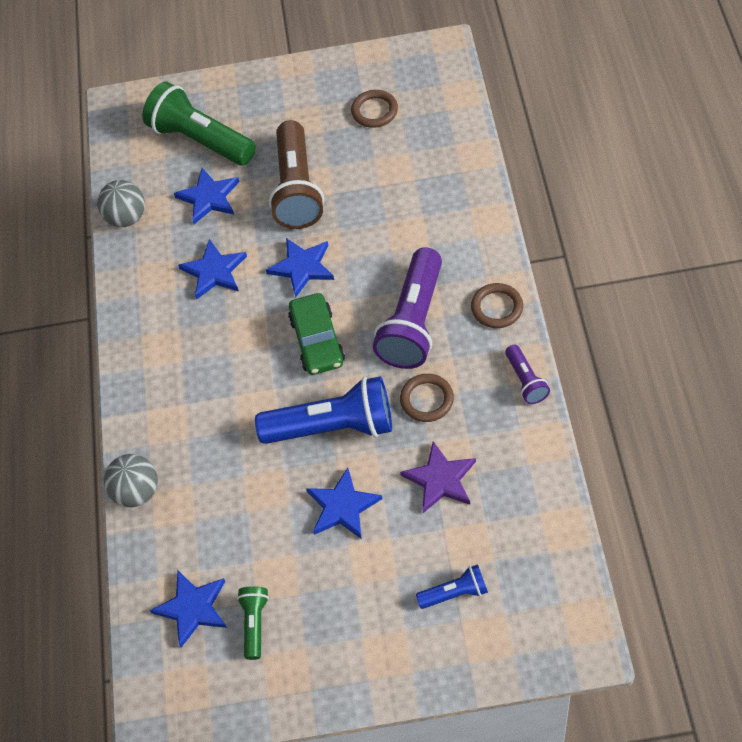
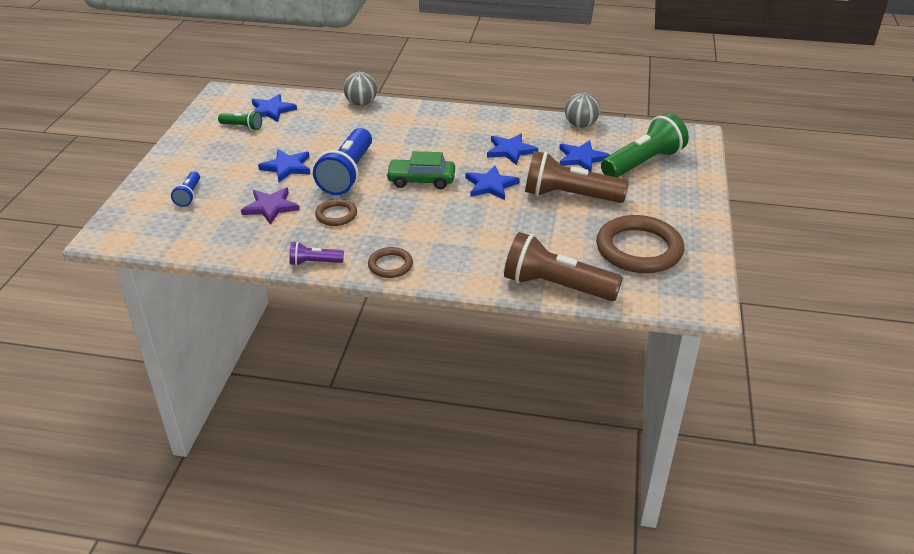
camera: 100 degrees right, 20 degrees down
(374, 111) = (639, 249): brown ring -> brown ring, size x1.97
(413, 322) = (406, 223): purple flashlight -> none
(465, 160) = (556, 286): none -> brown flashlight

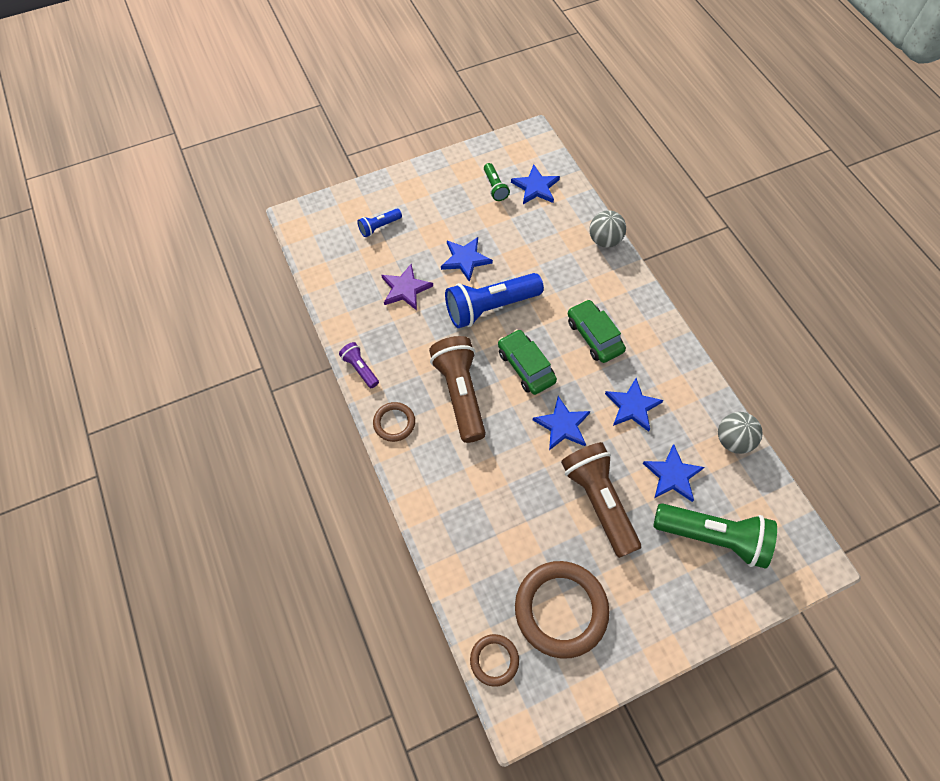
camera: 55 degrees right, 25 degrees up
(336, 215) = (429, 340): brown ring -> brown ring (494, 660)
(434, 141) = (594, 336): none -> green car
(556, 286) = (455, 567): brown flashlight -> brown flashlight (460, 394)

